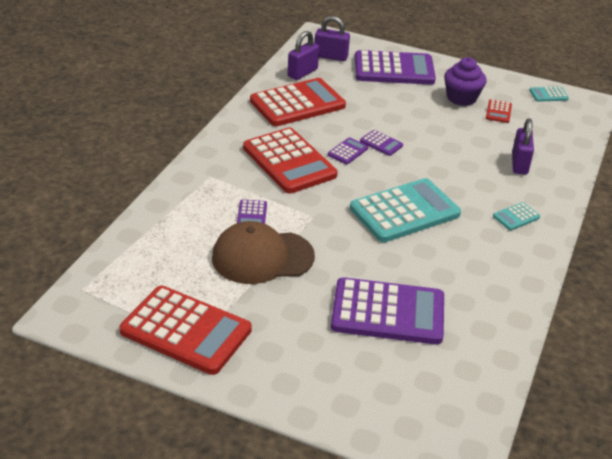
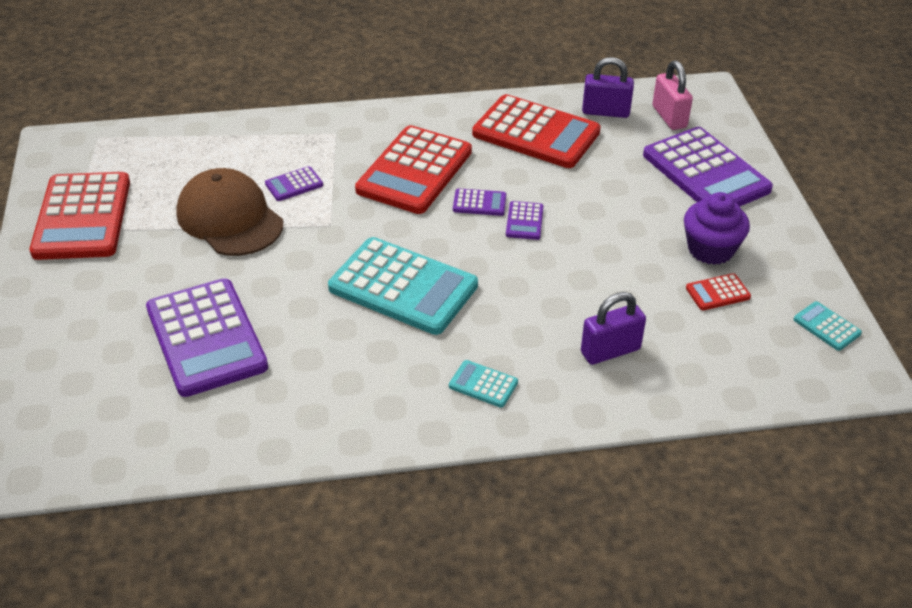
camera: 60 degrees right, 5 degrees up
(330, 57) = (669, 117): purple padlock -> pink padlock

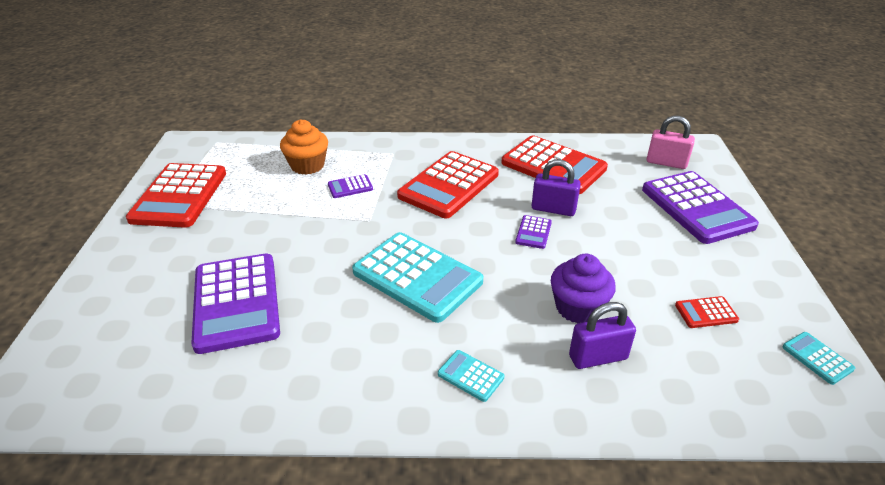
camera: 10 degrees right, 5 degrees down
(230, 218) = (291, 207): brown cap -> none
(231, 160) = (307, 165): none -> orange cupcake
(479, 203) = (497, 214): purple calculator -> none
(605, 112) = (613, 155): purple padlock -> purple padlock (553, 209)
(669, 117) = (666, 163): pink padlock -> pink padlock turned 60 degrees counterclockwise
(710, 249) = (700, 273): purple cupcake -> purple cupcake (578, 308)

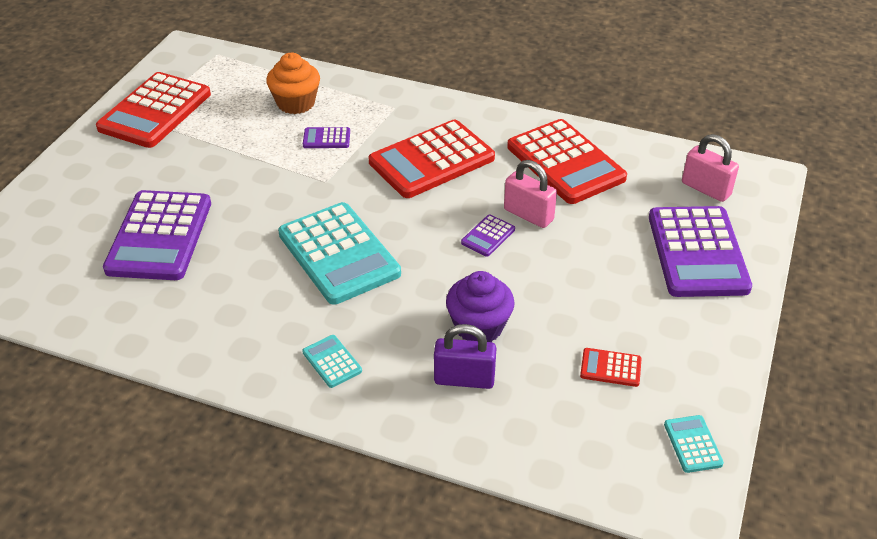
camera: 20 degrees right, 5 degrees up
(553, 209) = (528, 215): purple padlock -> pink padlock

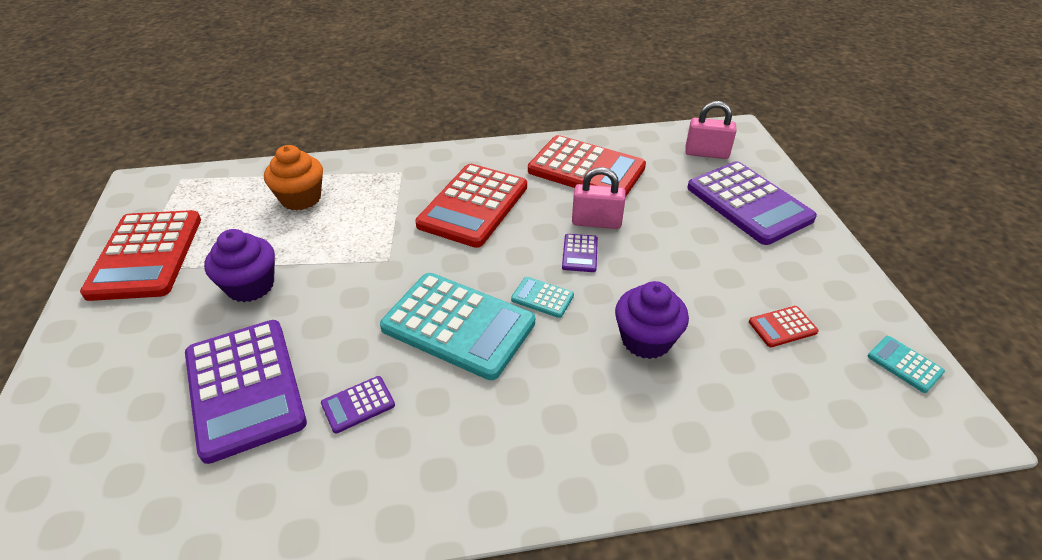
camera: 30 degrees left, 0 degrees up
(211, 163) = (250, 286): none -> purple cupcake
(326, 138) = (358, 220): purple calculator -> purple calculator (358, 405)
(332, 362) = (543, 442): turquoise calculator -> turquoise calculator (542, 298)
(464, 379) = (679, 397): purple padlock -> none

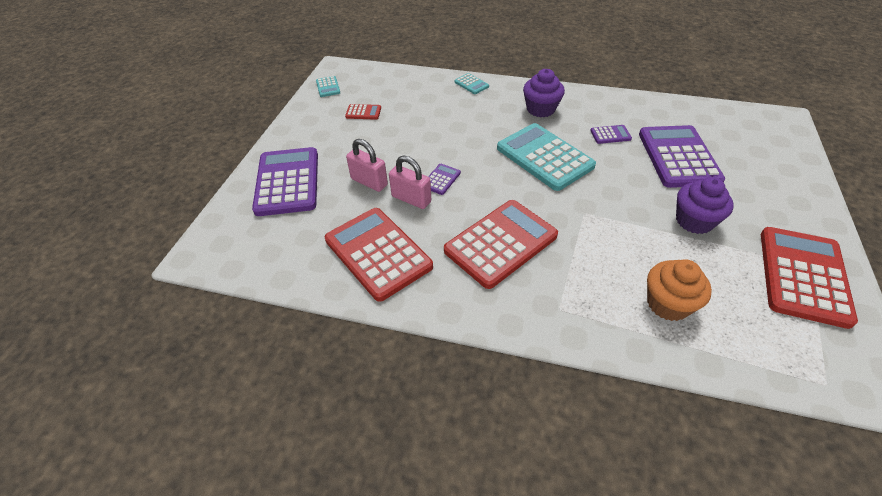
camera: 155 degrees left, 5 degrees up
(542, 298) = (484, 159): turquoise calculator -> turquoise calculator (471, 84)
(646, 340) = (440, 124): purple cupcake -> purple cupcake (540, 109)
(706, 153) = (258, 237): pink padlock -> pink padlock (369, 182)

